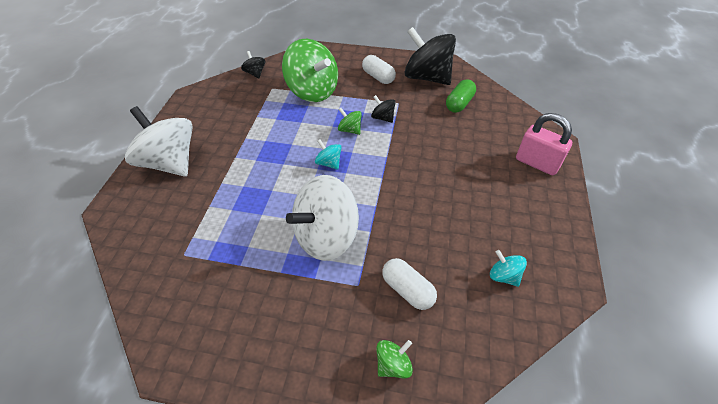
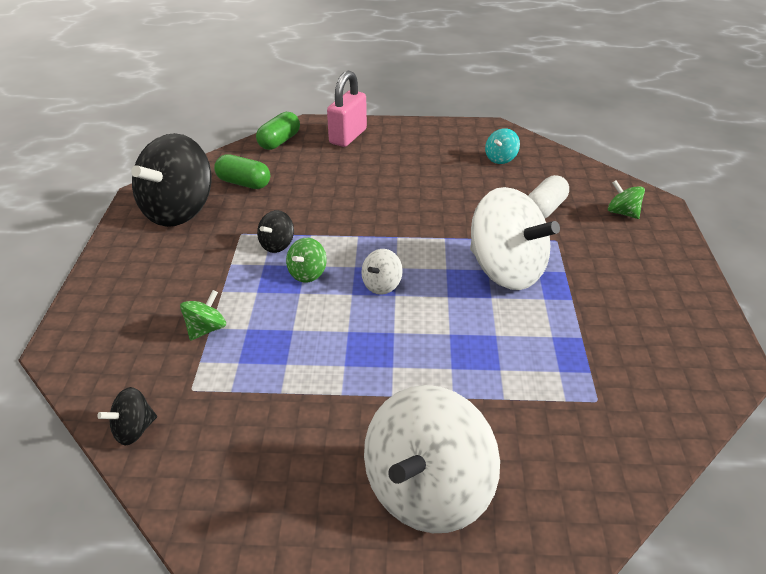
camera: 100 degrees left, 10 degrees down
(313, 91) = (206, 329): green spinning top -> green spinning top, size x0.44
(329, 163) = (381, 285): turquoise spinning top -> white spinning top
(378, 77) = (171, 257): white capsule -> none
(523, 122) = (279, 141): none -> green capsule

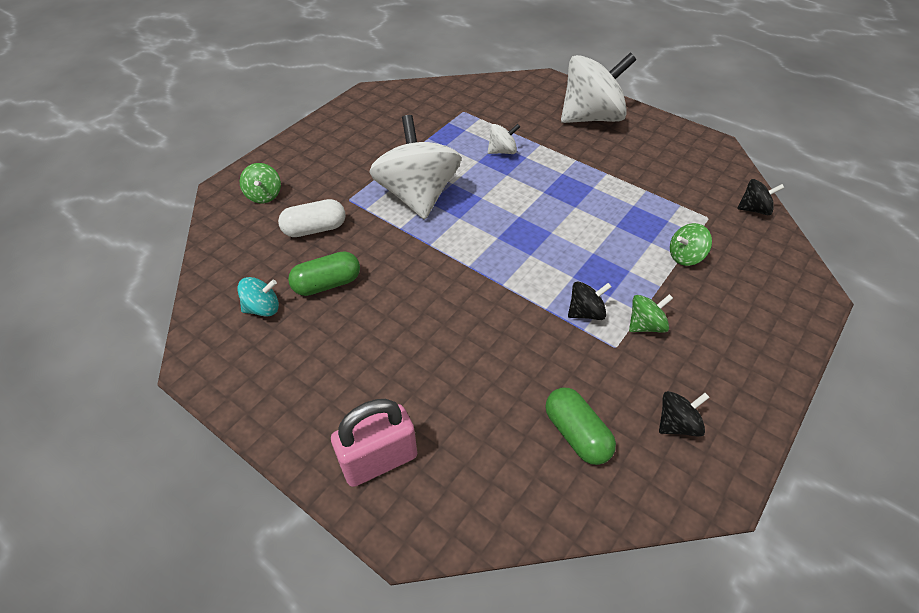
camera: 145 degrees left, 10 degrees up
(178, 210) = (677, 424): black spinning top -> black spinning top, size x0.44
(279, 141) = (479, 510): green capsule -> green capsule (327, 284)
(307, 273) = (575, 267): green spinning top -> green spinning top (645, 325)
(381, 285) = (522, 228): white spinning top -> white spinning top (502, 151)

